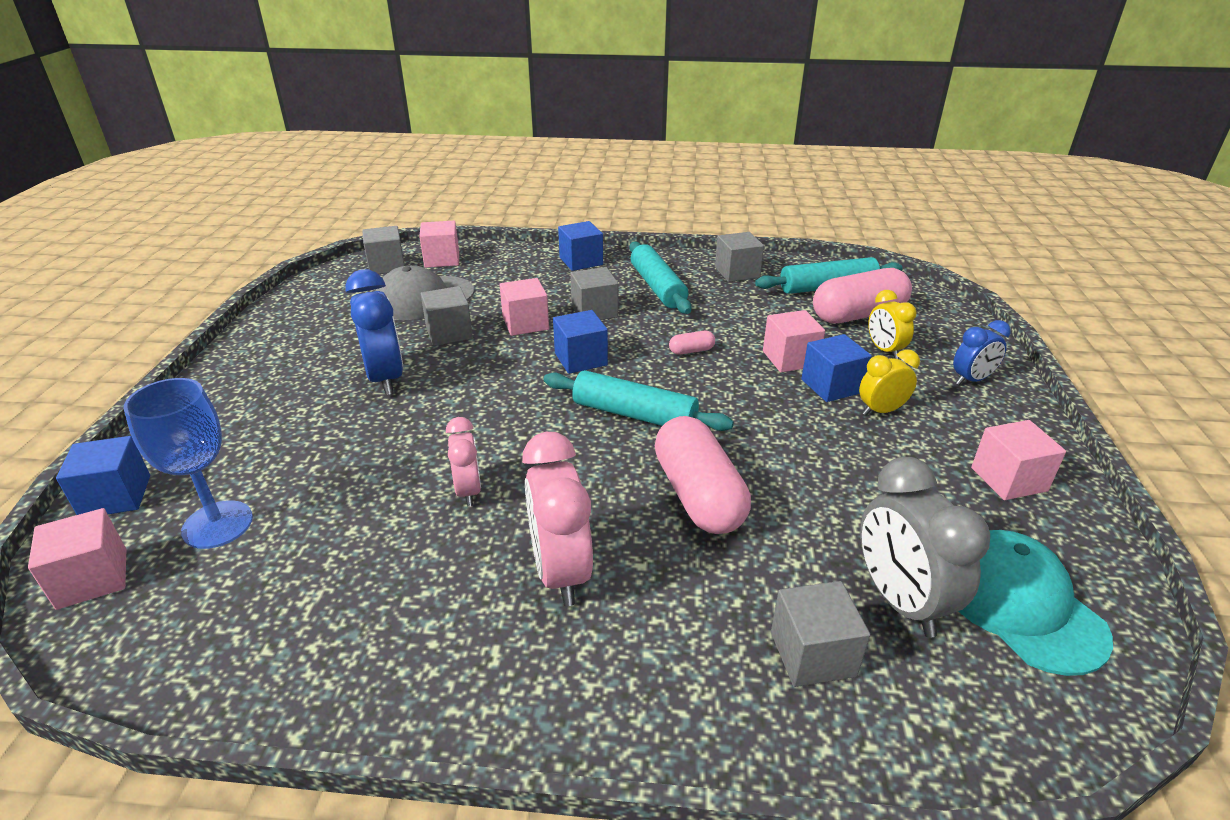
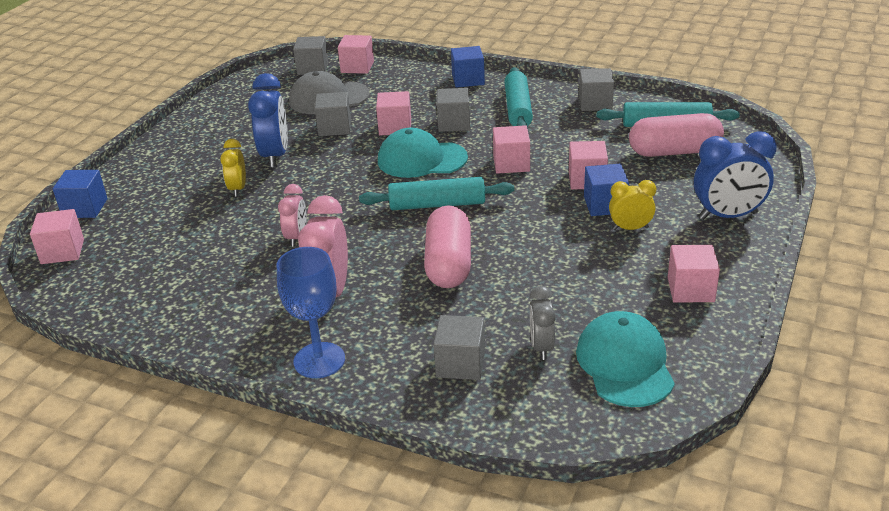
camera: 20 degrees right, 0 degrees up
(217, 524) = (138, 233): blue goblet -> blue goblet (319, 360)
(581, 359) = (421, 159): blue cube -> turquoise cap
(634, 415) = (437, 205): turquoise rolling pin -> turquoise rolling pin turned 45 degrees counterclockwise
(691, 351) = (511, 164): pink capsule -> pink cube
(884, 350) = (672, 183): yellow clock -> yellow clock (238, 189)
(900, 601) = (541, 347): grey clock -> grey clock, size x0.59
(971, 380) = (728, 216): blue clock -> blue clock, size x1.69

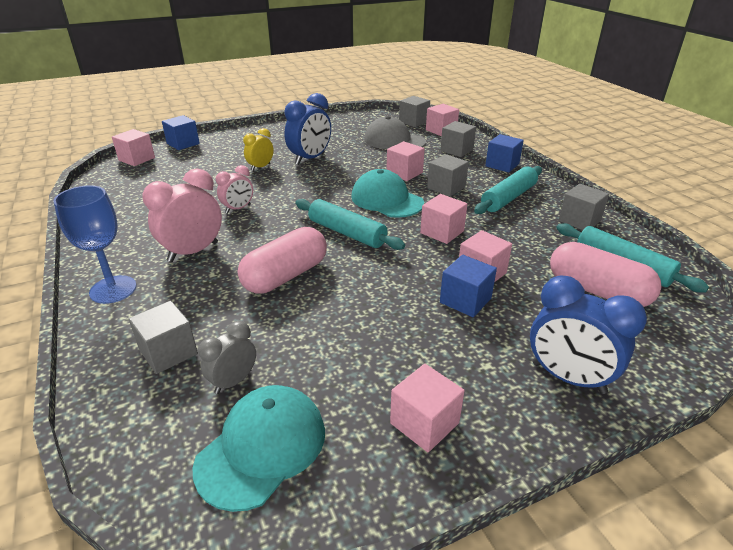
camera: 40 degrees right, 0 degrees up
(335, 127) = (368, 158): grey cube -> grey cube (456, 150)
(630, 228) = (456, 332): yellow clock -> none

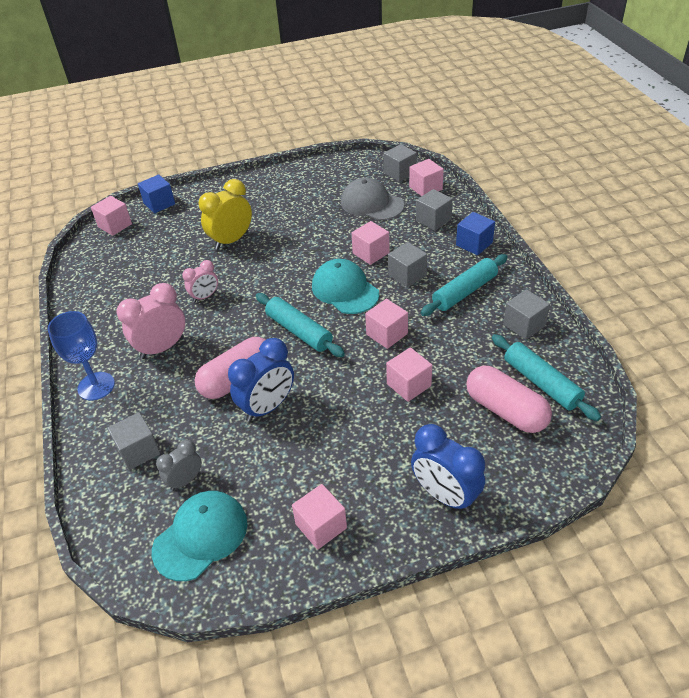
camera: 10 degrees right, 10 degrees up
(260, 167) = (231, 240): yellow clock -> yellow clock, size x1.69
(310, 159) = (281, 229): blue clock -> blue clock (267, 407)
(465, 300) = (385, 414): blue cube -> none

